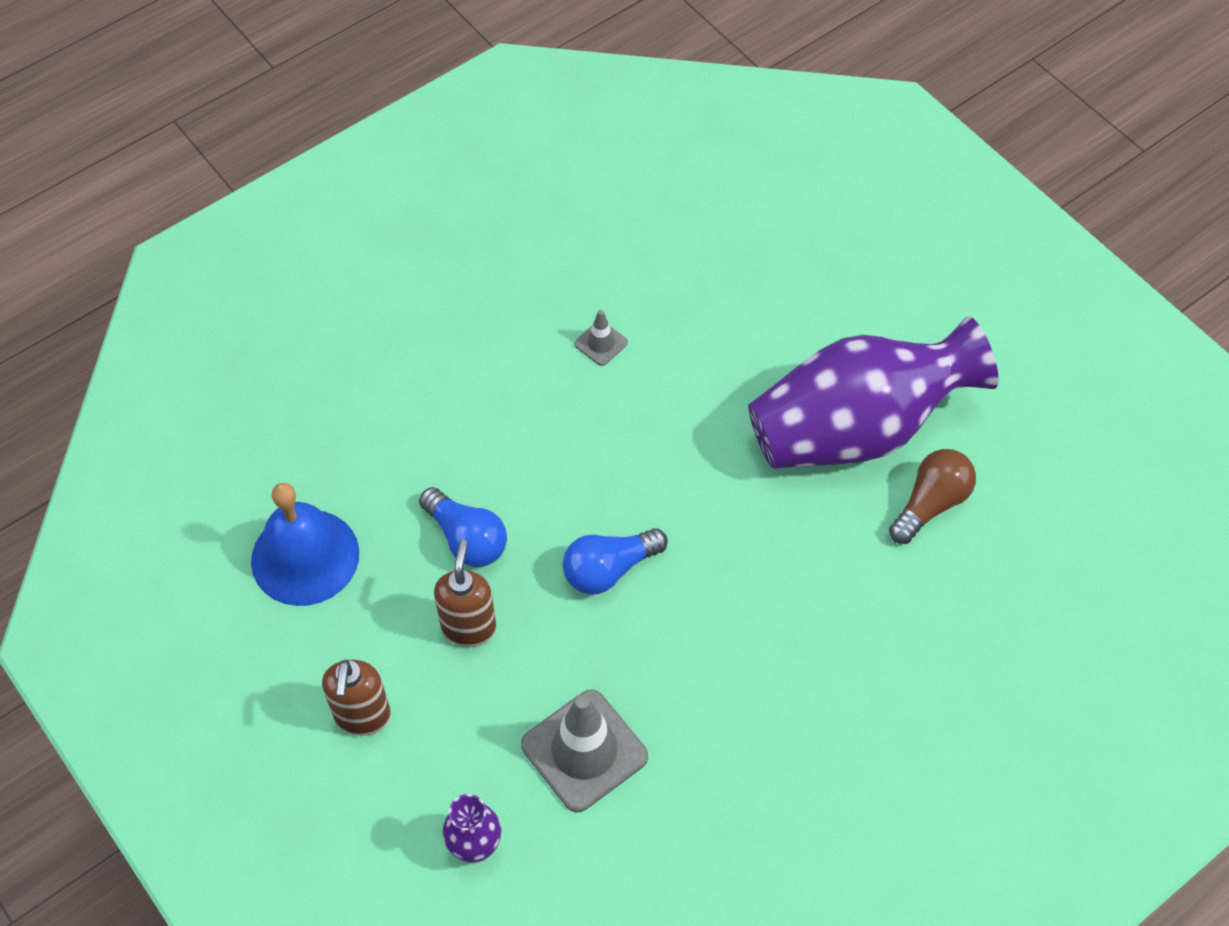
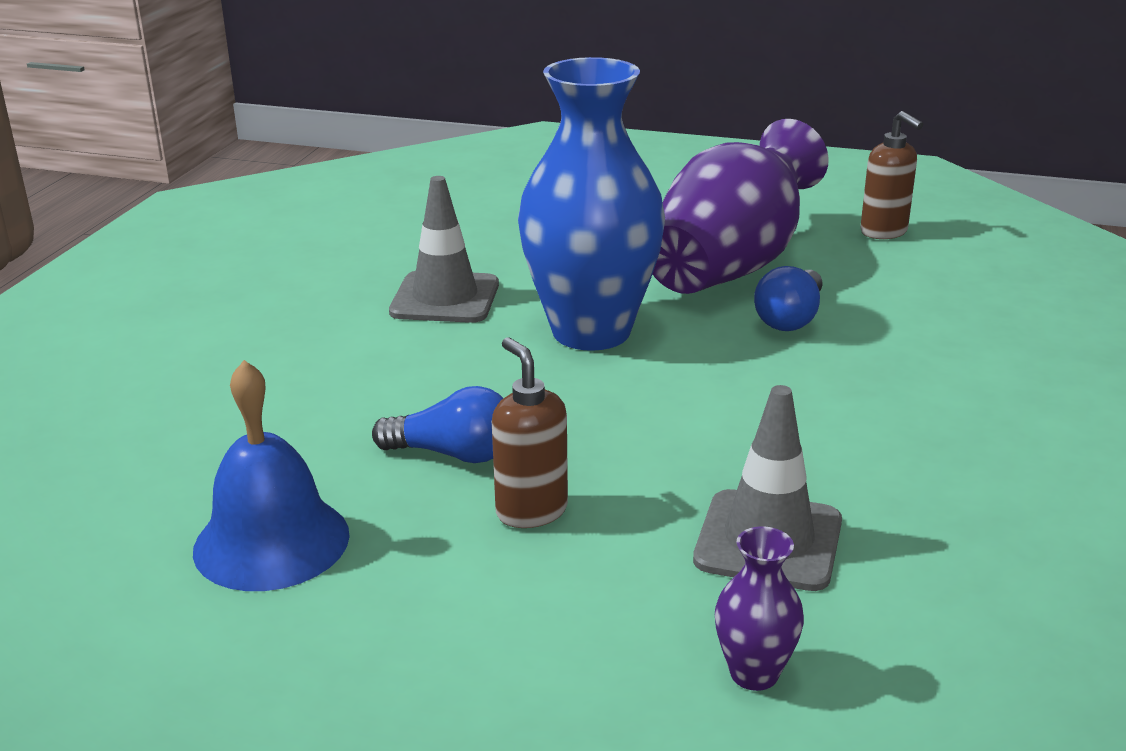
camera: 35 degrees left, 30 degrees down
(362, 717) = (487, 634): brown soap dispenser -> brown soap dispenser (884, 232)
(601, 343) = (445, 298): grey traffic cone -> grey traffic cone, size x2.09
(609, 569) = (627, 415): blue light bulb -> blue light bulb (790, 318)
(669, 453) = (591, 332): none -> blue vase
(930, 503) = (845, 279): brown light bulb -> none

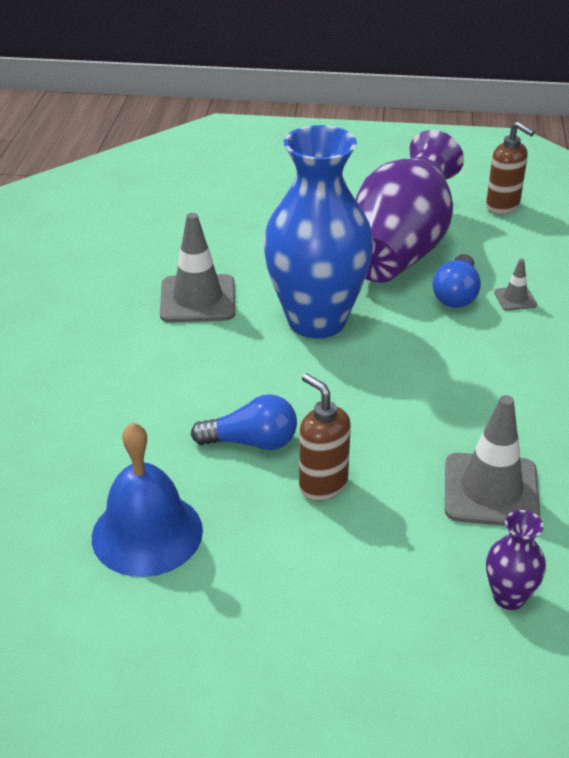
camera: 10 degrees left, 10 degrees up
(871, 328) = (515, 299): none -> grey traffic cone

